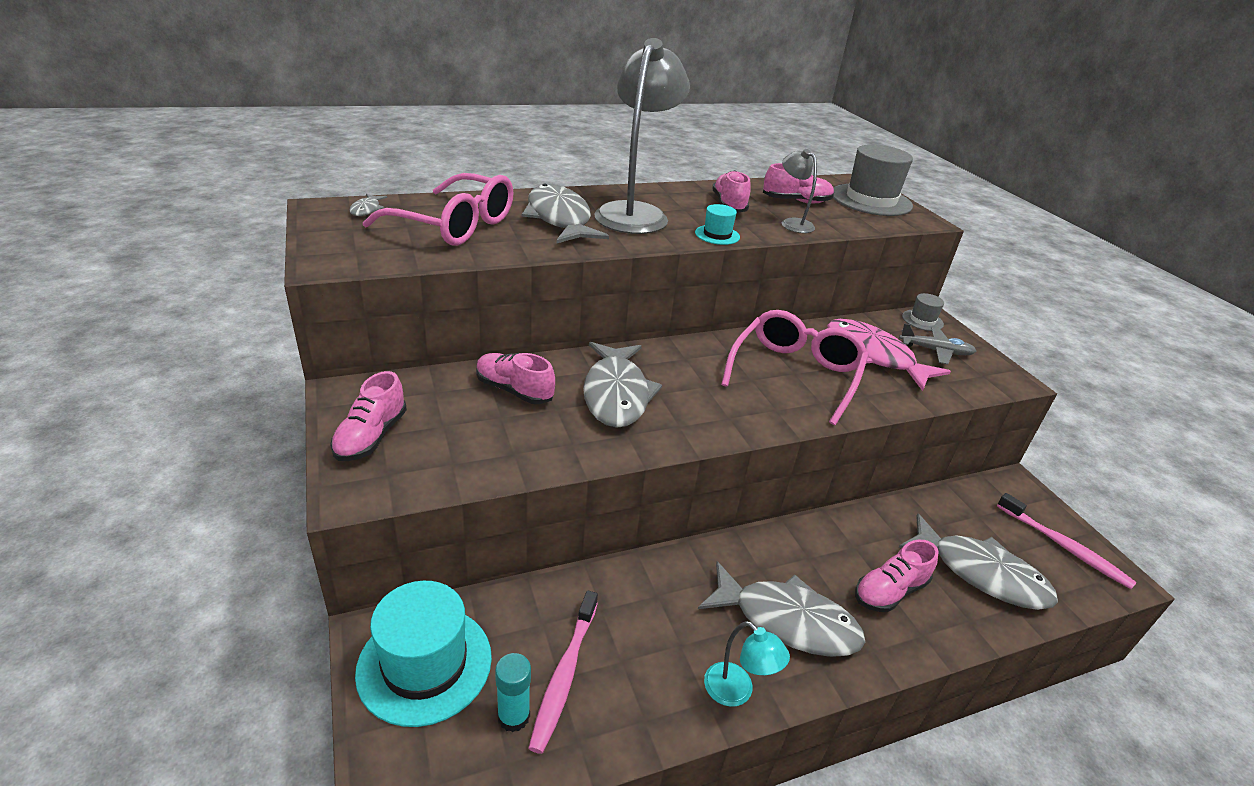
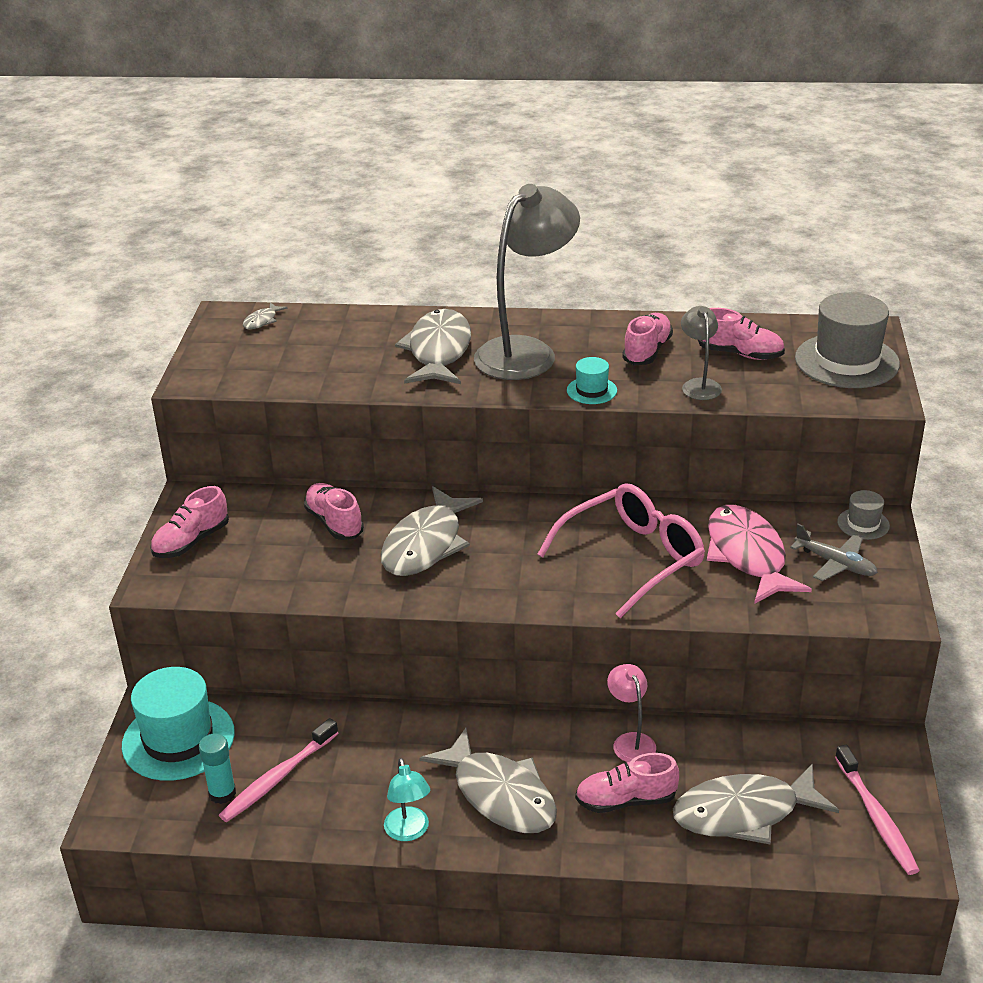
camera: 30 degrees right, 0 degrees up
(455, 225) = (330, 348): pink glasses -> none
(848, 534) = (630, 741): none -> pink lamp
(981, 573) = (744, 813): grey fish -> grey fish turned 105 degrees clockwise

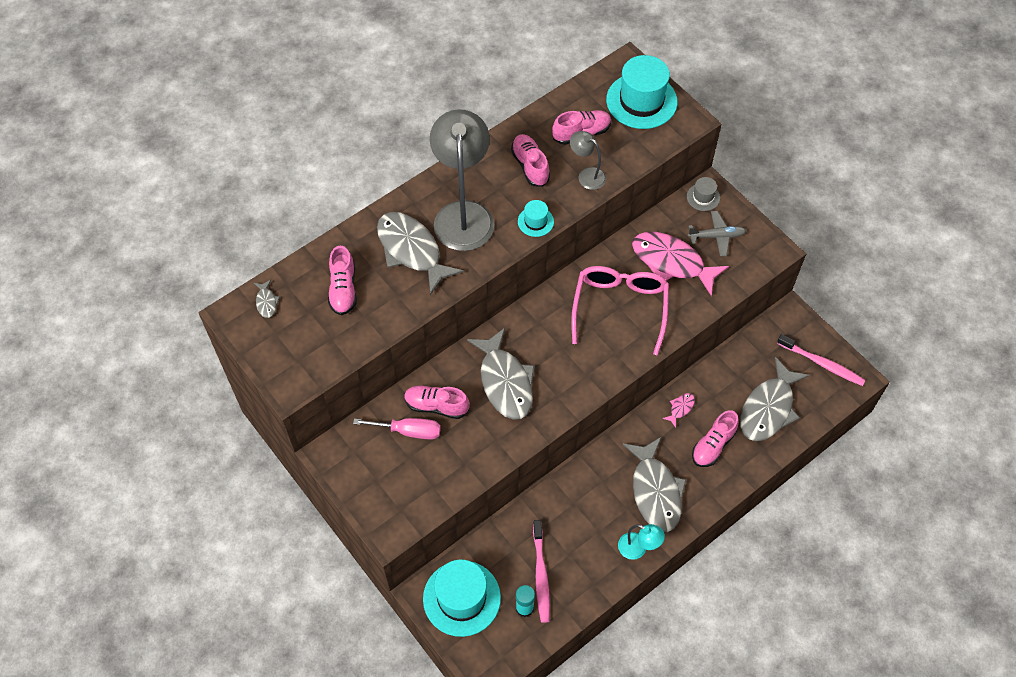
camera: 45 degrees left, 25 degrees up
(191, 541) = (371, 485): pink shoe -> pink shoe (343, 289)
(282, 525) = (408, 431): none -> pink screwdriver
(500, 794) = (655, 491): grey fish -> grey fish turned 75 degrees clockwise
(630, 741) = (680, 408): pink lamp -> pink fish
(847, 361) = (641, 101): grey hat -> turquoise hat

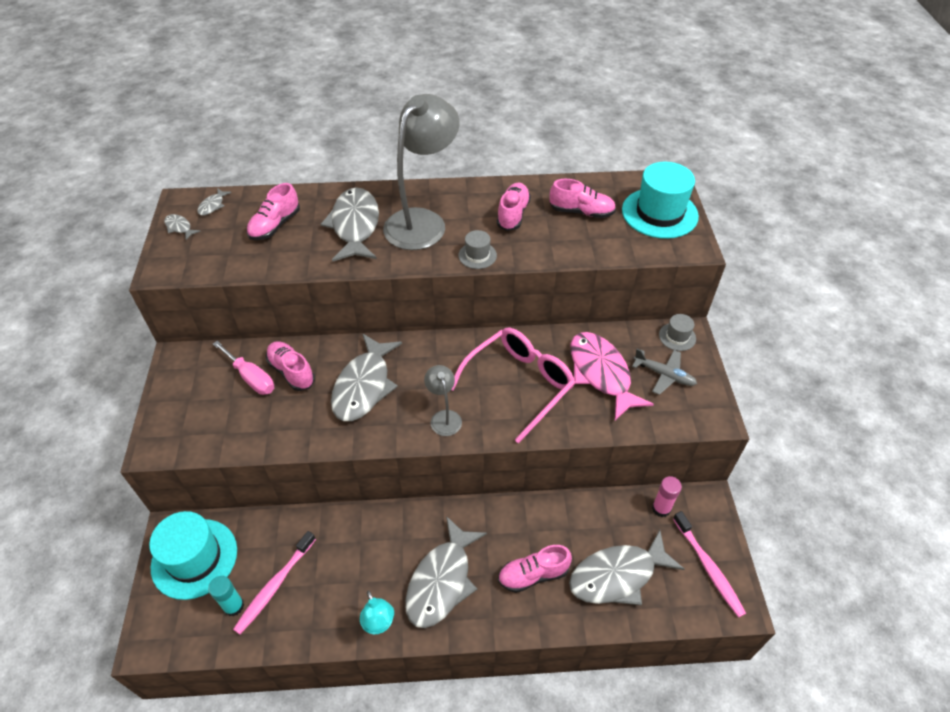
camera: 35 degrees right, 10 degrees down
(260, 340) = (179, 227): none -> grey fish
(535, 221) = (477, 255): turquoise hat -> grey hat
(587, 175) = (557, 244): grey lamp -> grey lamp (444, 417)
(680, 408) = (529, 520): pink fish -> none
(763, 340) = (661, 508): none -> pink glue stick

